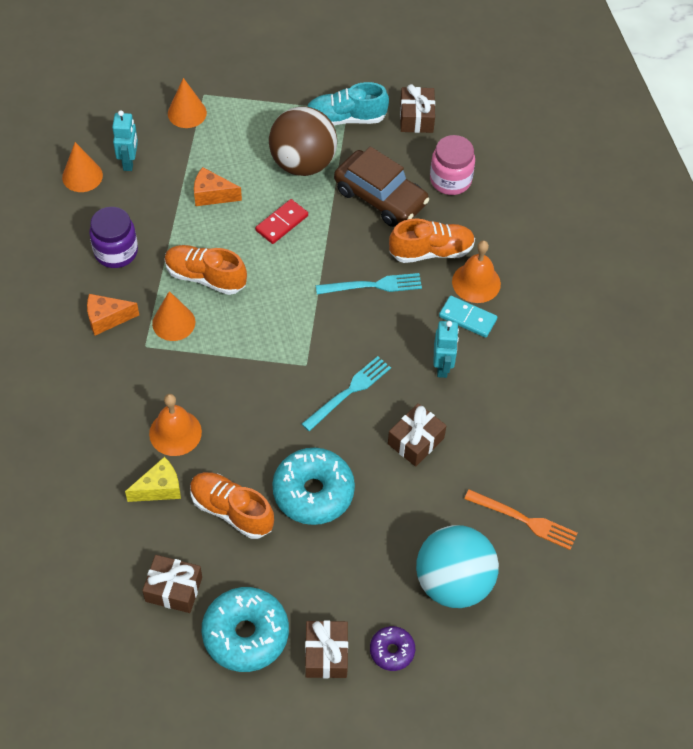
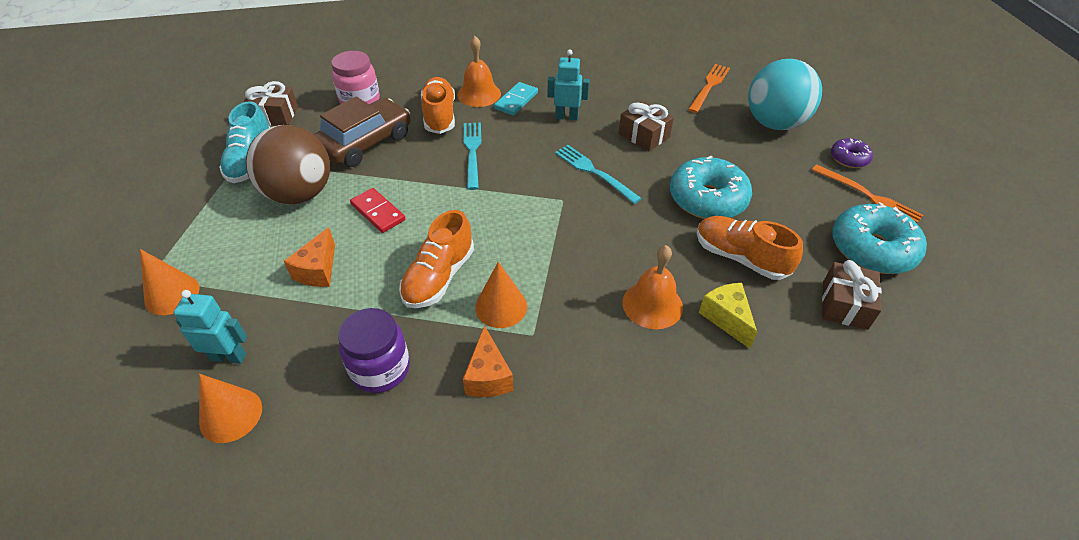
camera: 85 degrees left, 10 degrees down
(231, 510) = (740, 257): orange shoe -> orange shoe turned 90 degrees clockwise
(326, 654) = (869, 196): brown gift -> orange fork

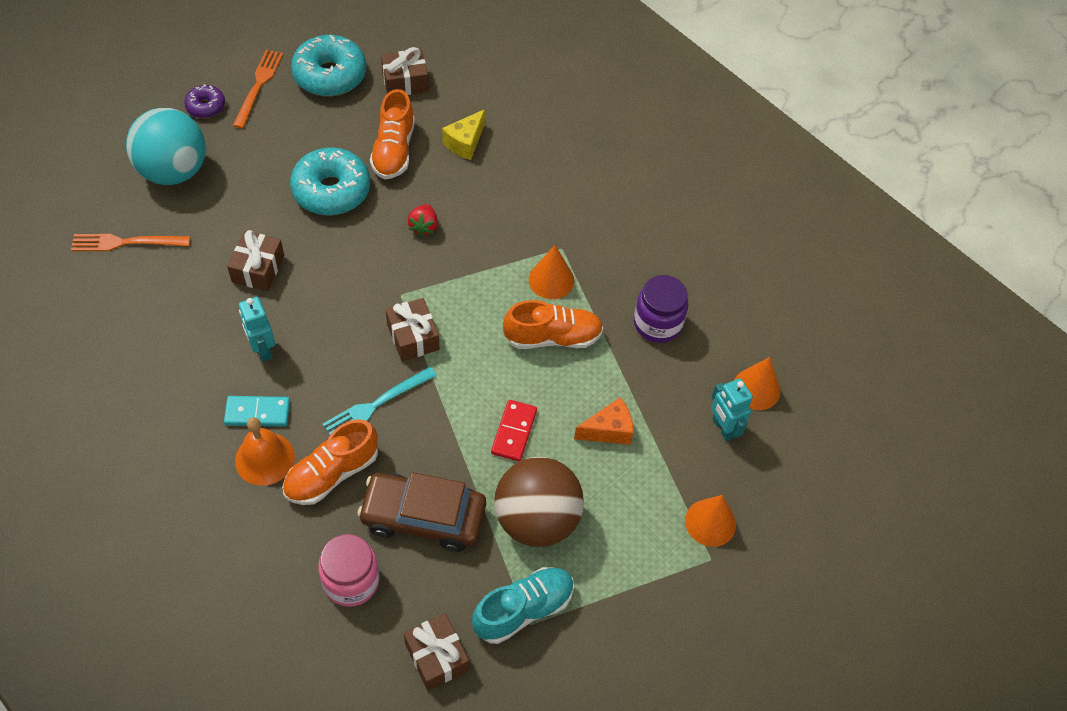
camera: 125 degrees left, 10 degrees up
(488, 376) = (614, 257): orange cheese -> none
(515, 191) = (413, 337): none -> brown gift
(594, 172) = (344, 287): turquoise fork -> none
(628, 241) = (423, 227): none -> red strawberry
(652, 304) = (482, 188): orange bell -> none

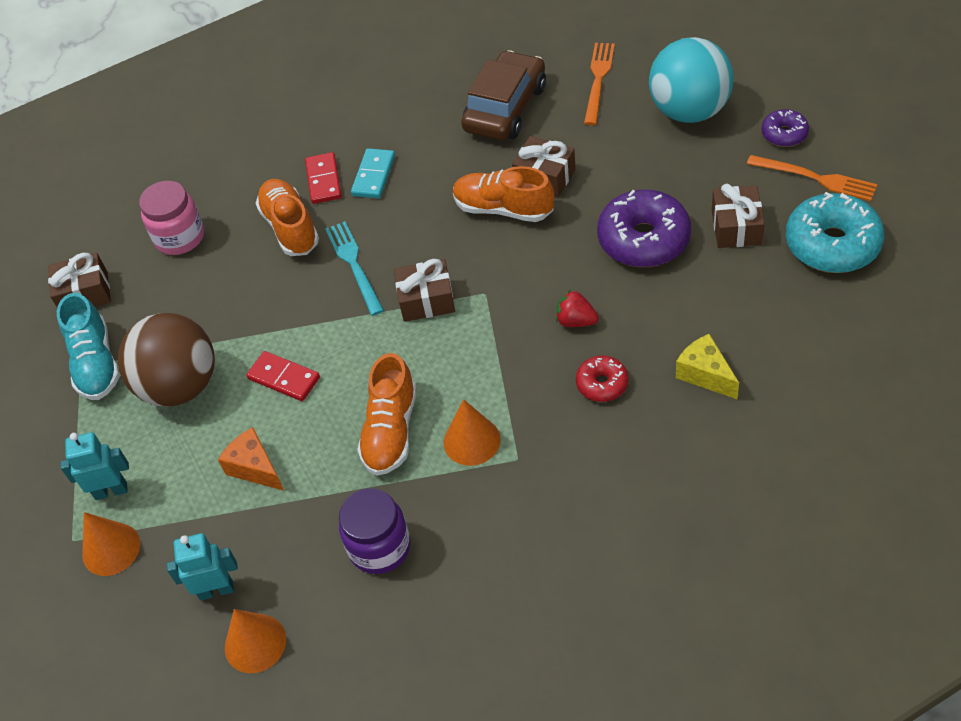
camera: 115 degrees right, 5 degrees down
(262, 349) = (444, 179): turquoise robot -> turquoise robot (111, 491)
(264, 458) = (323, 180): orange bell -> red domino
(331, 190) = (643, 239): turquoise donut -> purple donut
(394, 150) = (699, 300): orange shoe -> orange shoe (503, 209)
(405, 82) = (818, 319): brown gift -> brown gift (736, 227)
(423, 517) = (219, 294): brown car -> brown car (505, 108)
(483, 203) = (602, 384): none -> red donut
(608, 430) = (255, 468): orange cheese -> orange cheese turned 135 degrees clockwise

